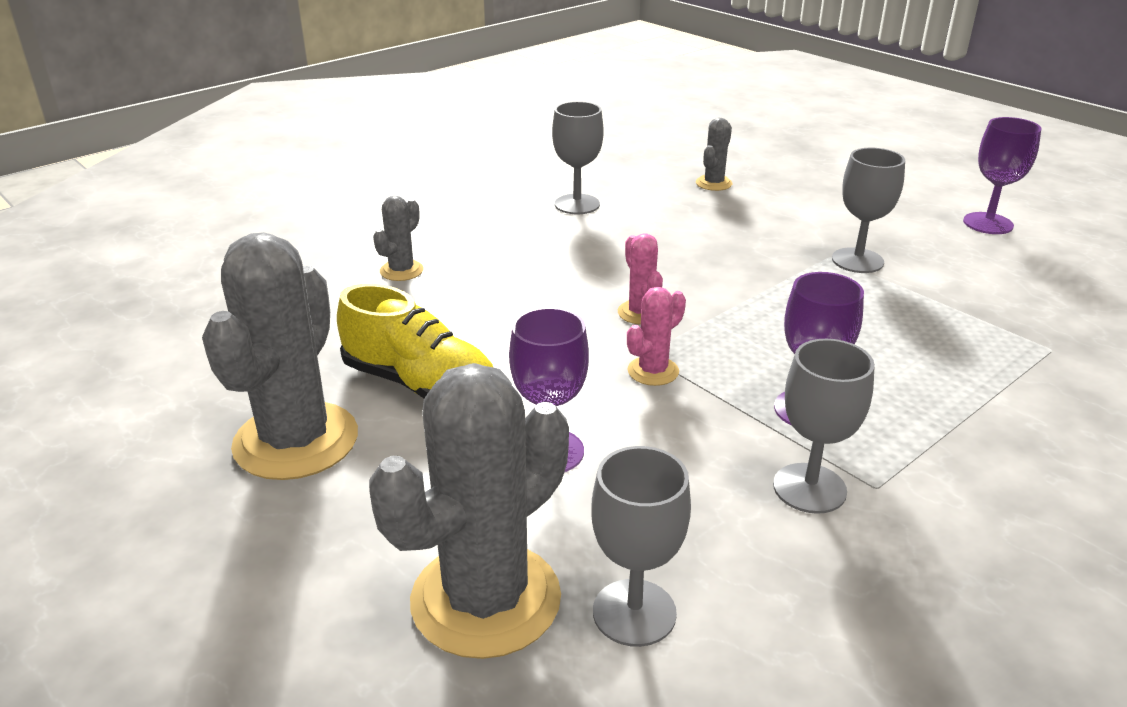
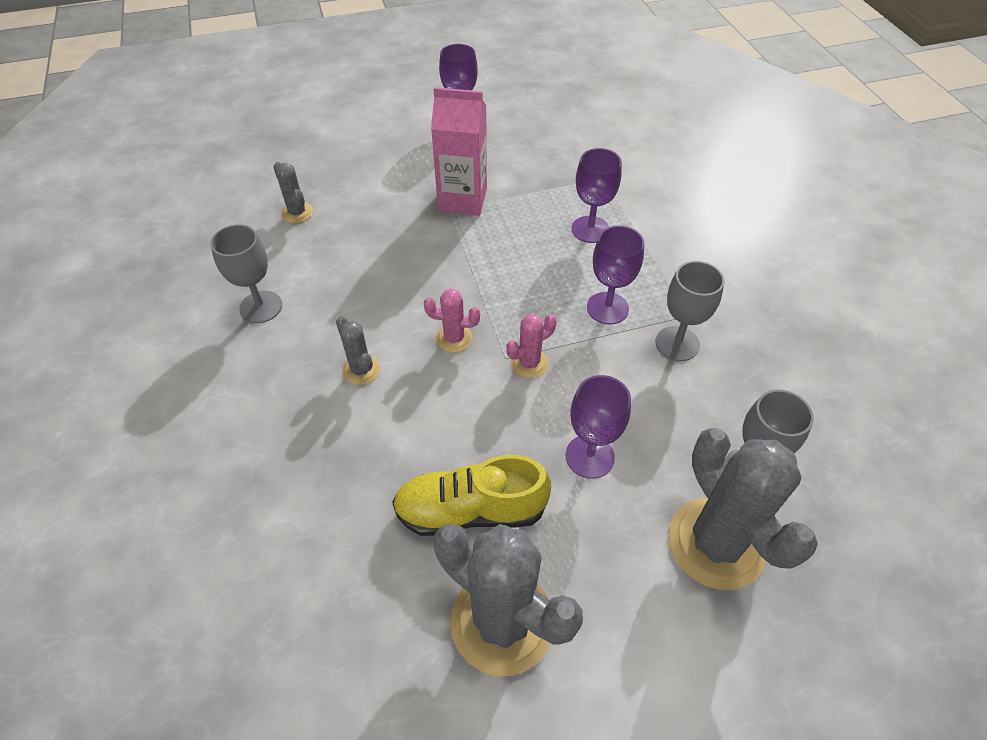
camera: 65 degrees left, 20 degrees up
(401, 271) = (282, 471): grey cactus -> grey cactus (361, 370)
(420, 385) = (470, 510): yellow shoe -> yellow shoe turned 150 degrees counterclockwise
(653, 371) = (529, 363): pink cactus -> pink cactus turned 75 degrees clockwise
(857, 261) = (462, 200): grey goblet -> pink carton
(934, 362) = (590, 229): none -> purple goblet

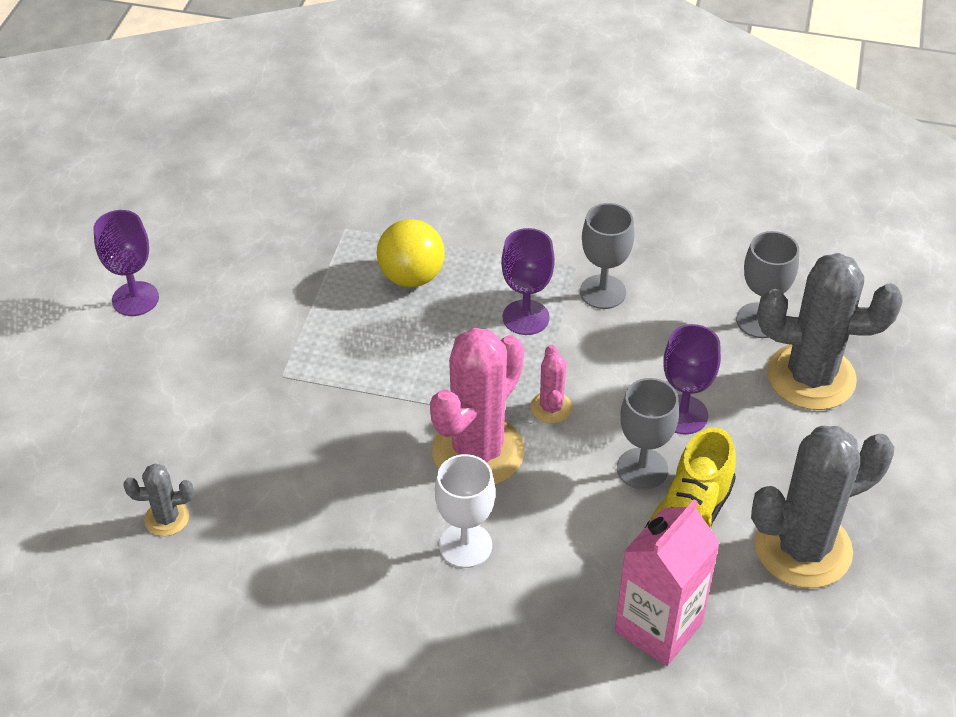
camera: 60 degrees left, 5 degrees down
(261, 307) = (304, 606): grey goblet -> grey goblet (642, 469)
(361, 370) = (465, 545): grey cactus -> white goblet
(454, 338) = (478, 451): pink cactus -> pink cactus, size x2.15
(462, 200) = (277, 357): pink carton -> pink carton (658, 627)
(590, 229) = (411, 277): purple goblet -> yellow ball

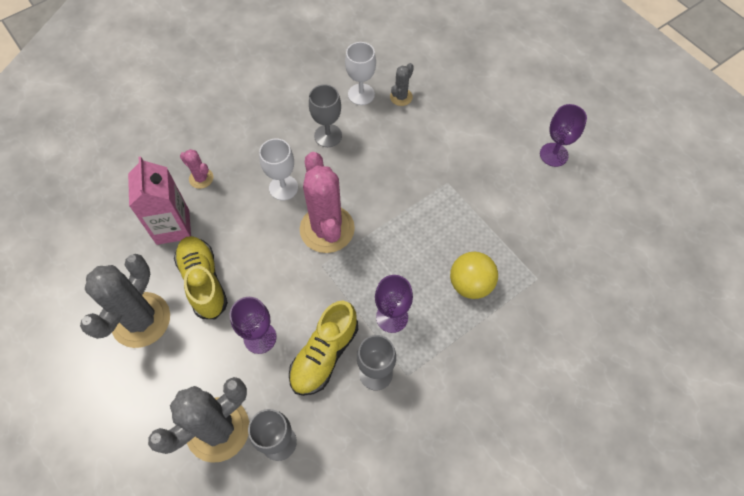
camera: 130 degrees right, 15 degrees up
(204, 572) = (361, 94): none -> white goblet
(551, 407) = (322, 280): pink cactus -> pink cactus (201, 178)
(633, 345) = (324, 355): none -> yellow shoe
(642, 469) = (249, 290): grey goblet -> grey goblet (328, 135)

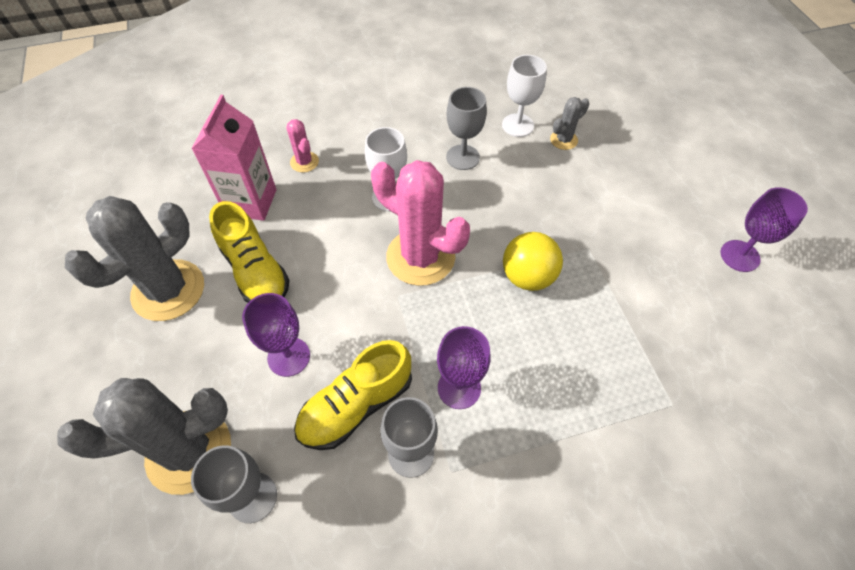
camera: 20 degrees right, 5 degrees down
(203, 282) = (255, 271): yellow shoe -> yellow shoe turned 150 degrees clockwise
(327, 229) = (420, 257): pink cactus -> pink cactus turned 60 degrees counterclockwise
(470, 284) = (577, 381): yellow ball -> yellow ball (527, 276)

